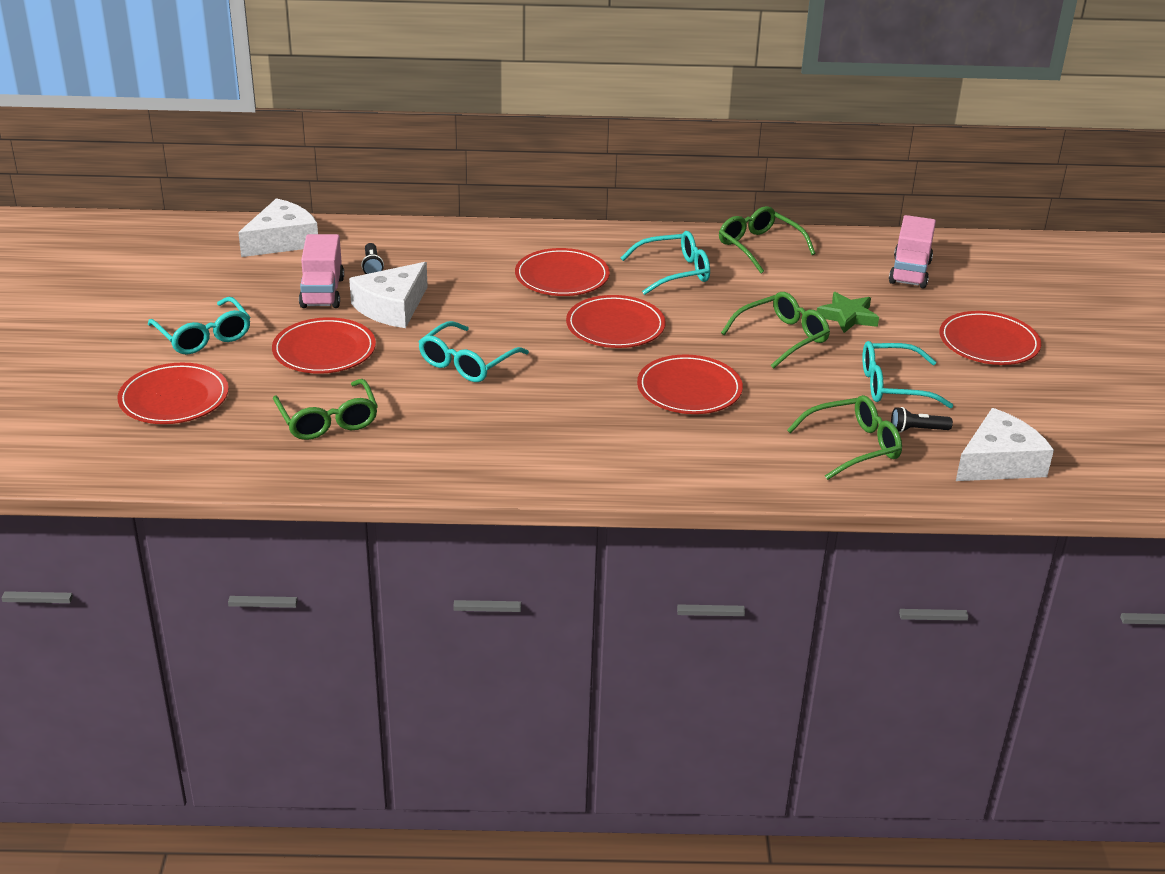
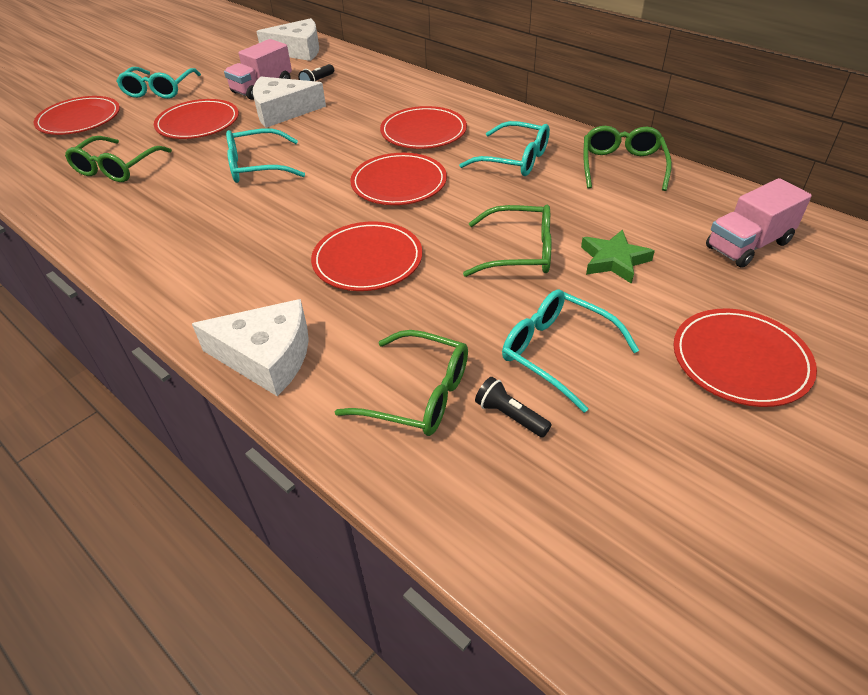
camera: 45 degrees right, 10 degrees up
(999, 462) = (546, 515): white cheese -> white cheese (267, 357)

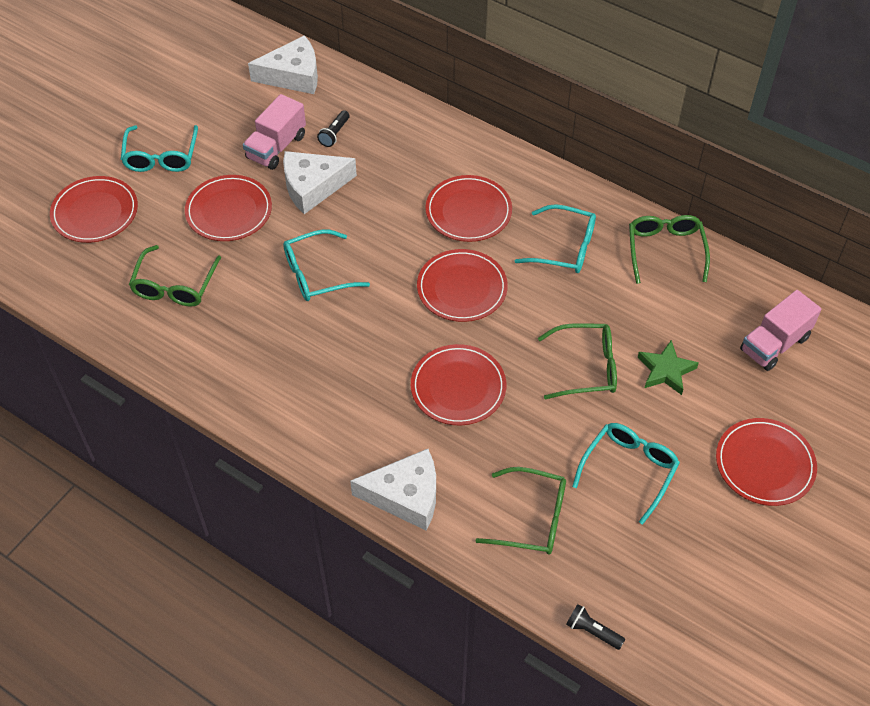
camera: 10 degrees left, 10 degrees up
(510, 416) = (602, 529): black flashlight -> black flashlight (592, 631)
(556, 352) = (629, 470): turquoise glasses -> turquoise glasses turned 90 degrees clockwise

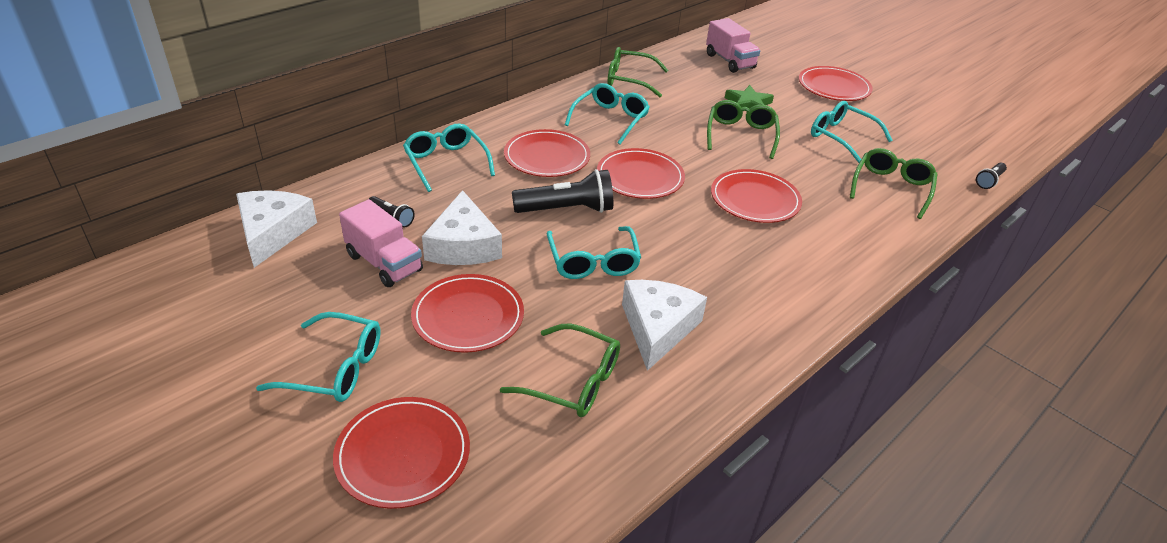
camera: 80 degrees left, 15 degrees down
(386, 242) = (567, 209): none -> black flashlight
(405, 496) = (875, 249): white cheese -> white cheese (657, 328)
(428, 144) = (446, 162): none -> turquoise glasses

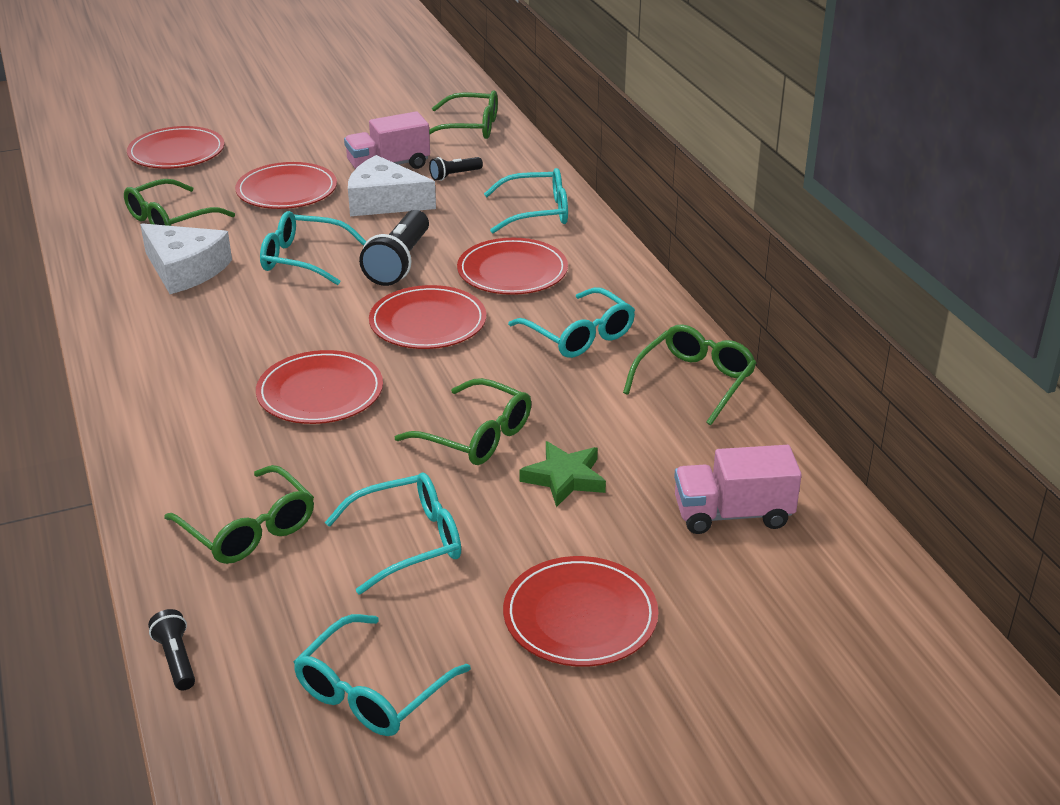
camera: 115 degrees right, 5 degrees down
(272, 233) = (470, 127): white cheese -> green glasses
(335, 368) = (280, 139): turquoise glasses -> turquoise glasses (372, 692)

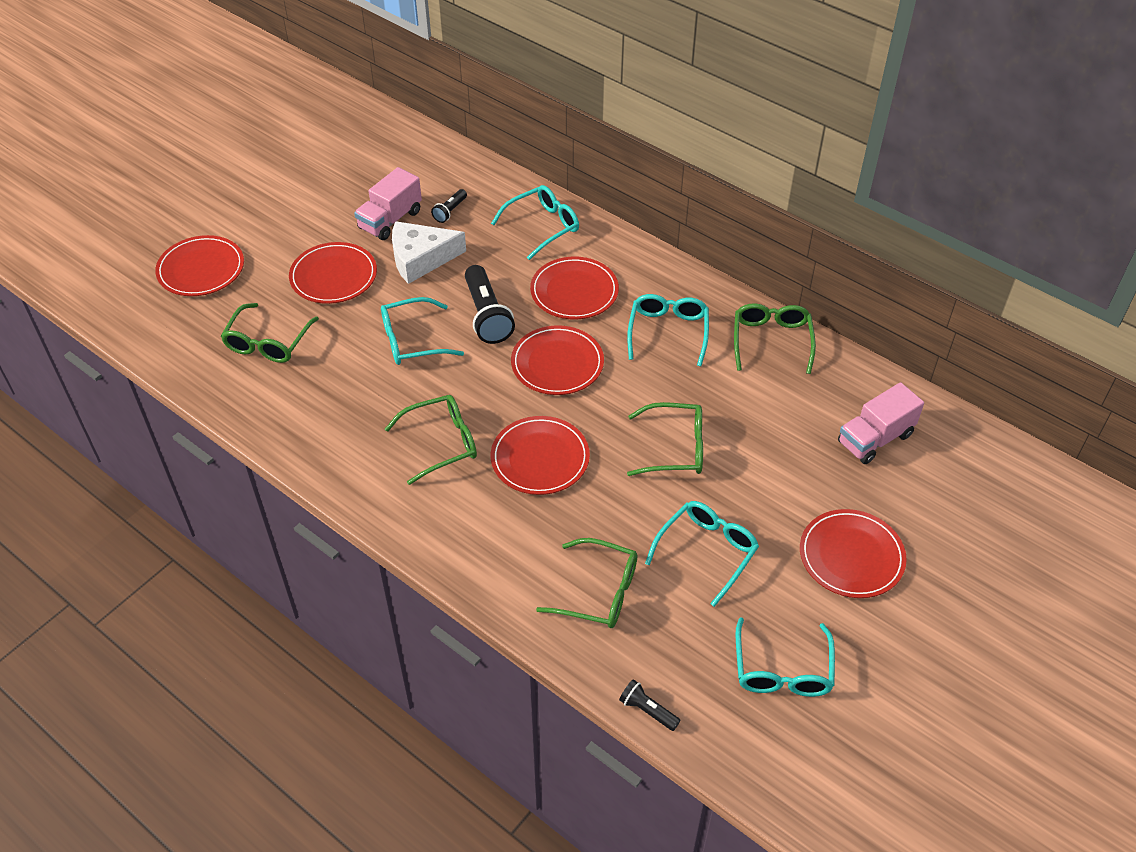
camera: 30 degrees left, 15 degrees up
(185, 269) = (331, 388): white cheese -> none
(470, 127) = (417, 155): green glasses -> green glasses (442, 443)
(564, 478) = (758, 457): green star -> none
(579, 335) = (668, 332): turquoise glasses -> turquoise glasses turned 105 degrees counterclockwise

